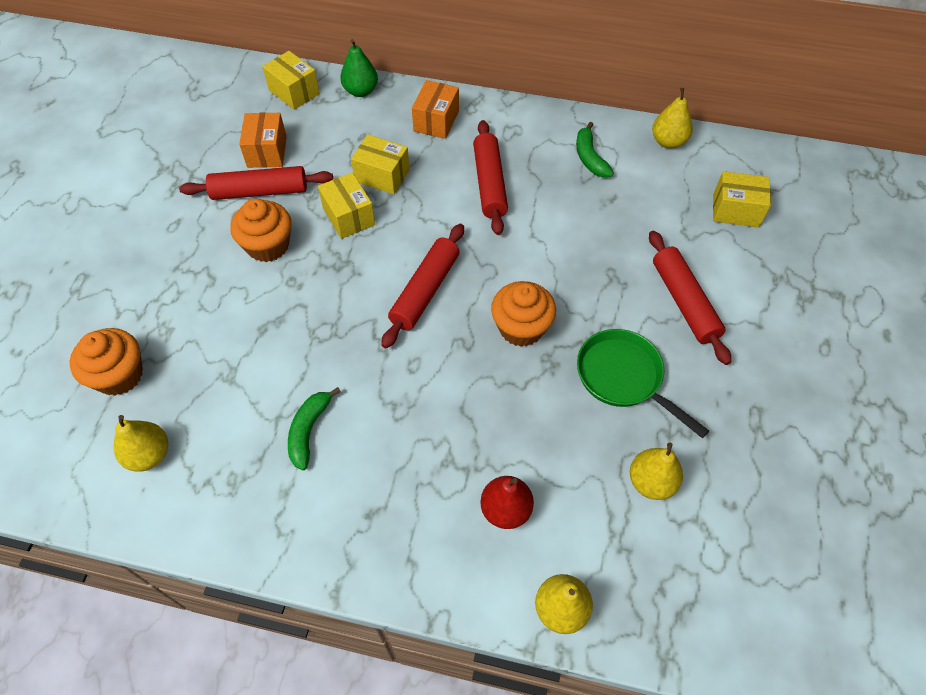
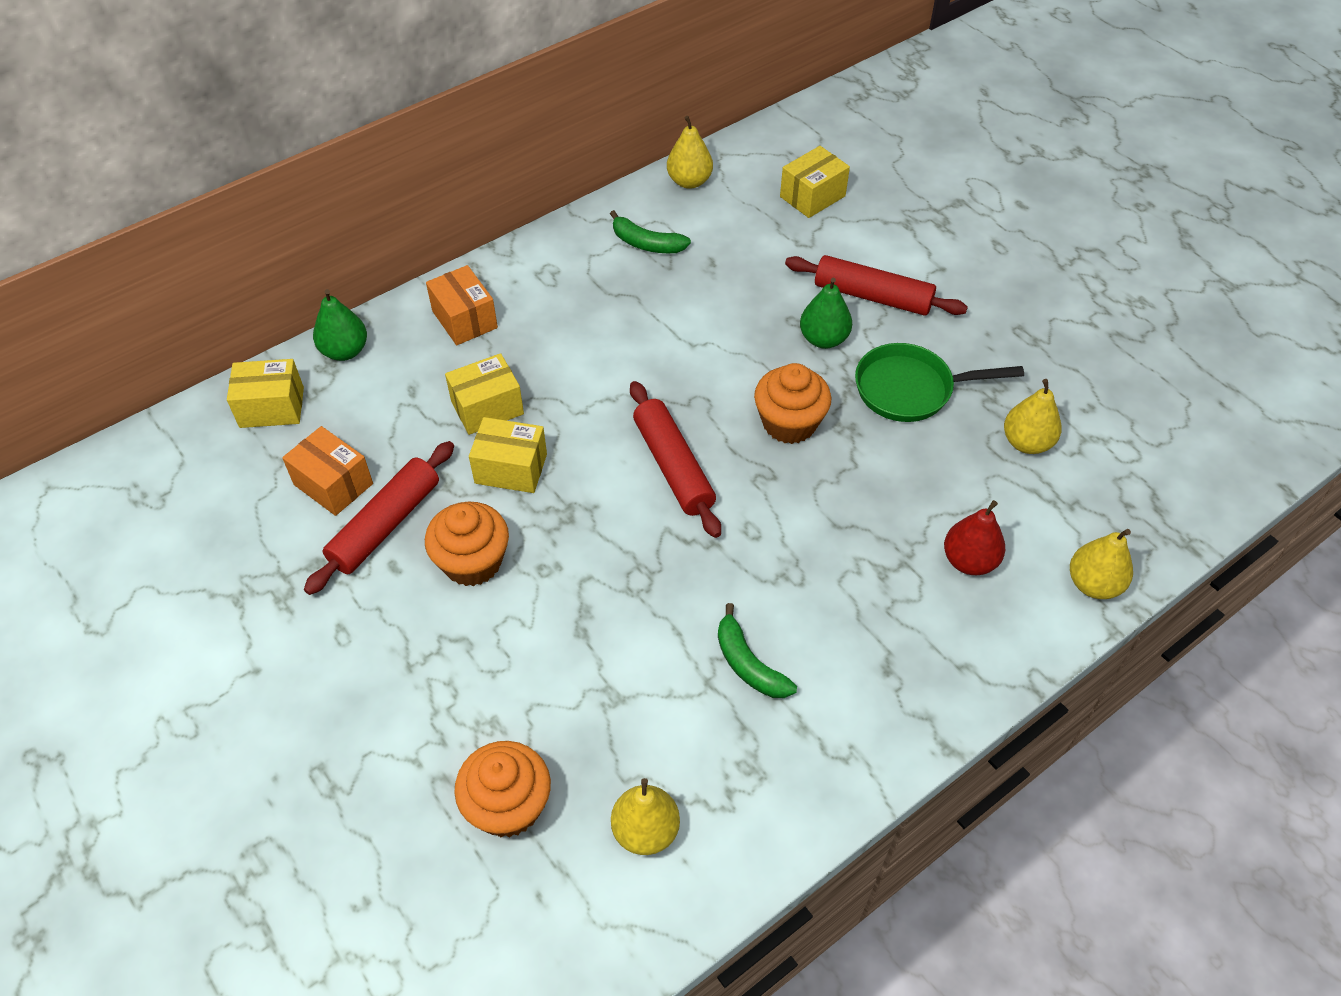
camera: 50 degrees left, 5 degrees down
(489, 183) = (595, 333): red rolling pin -> none
(613, 299) = (823, 339): none -> green pear

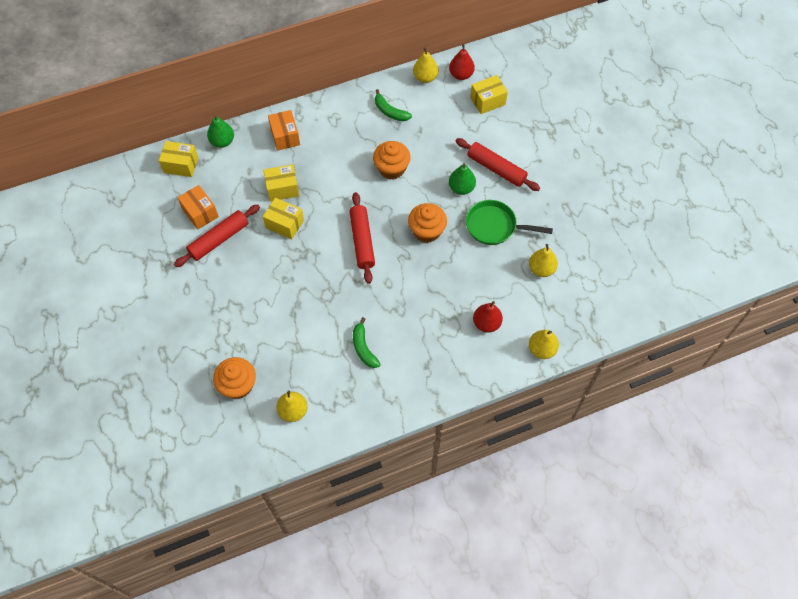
camera: 15 degrees right, 10 degrees up
(472, 562) = (253, 267): orange cupcake -> orange cupcake (391, 168)
(750, 166) = (461, 75): none -> red pear

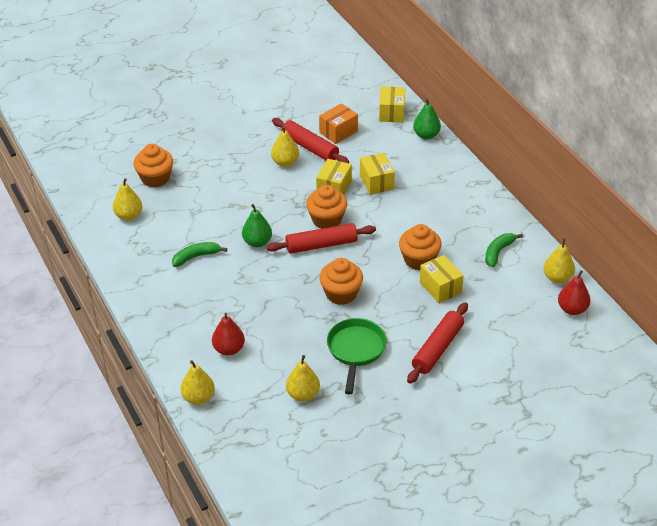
camera: 85 degrees right, 20 degrees down
(237, 262) = (285, 162): none -> yellow pear
(285, 136) = (443, 176): orange box -> none
(328, 234) = (327, 220): none -> orange cupcake
(461, 188) = (404, 319): green pear -> green pear (257, 242)
(487, 101) = (538, 336): yellow box -> yellow box (440, 287)

